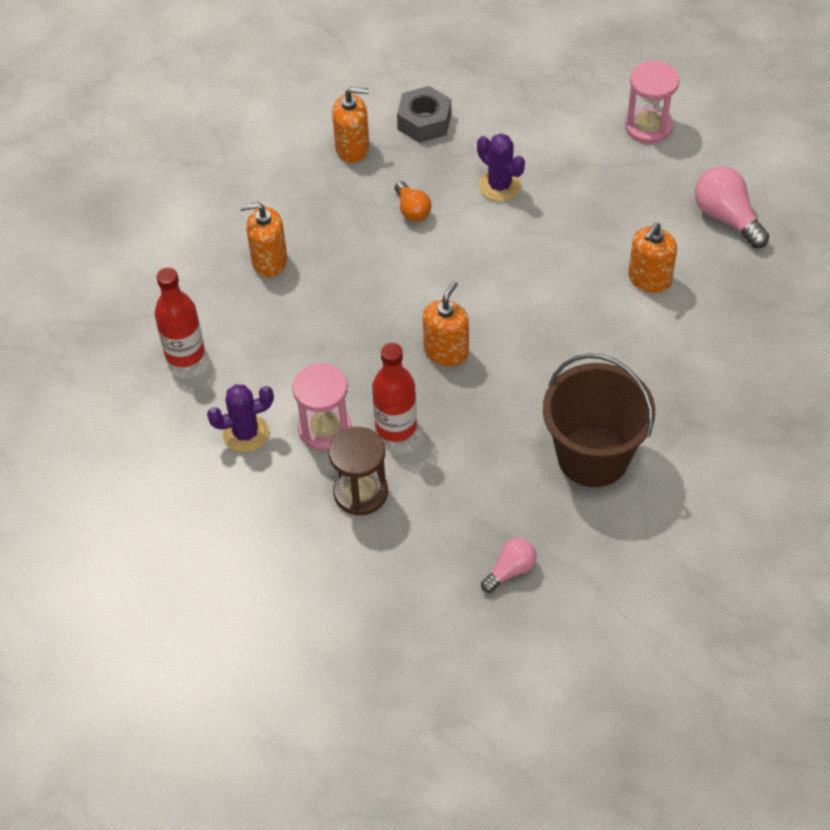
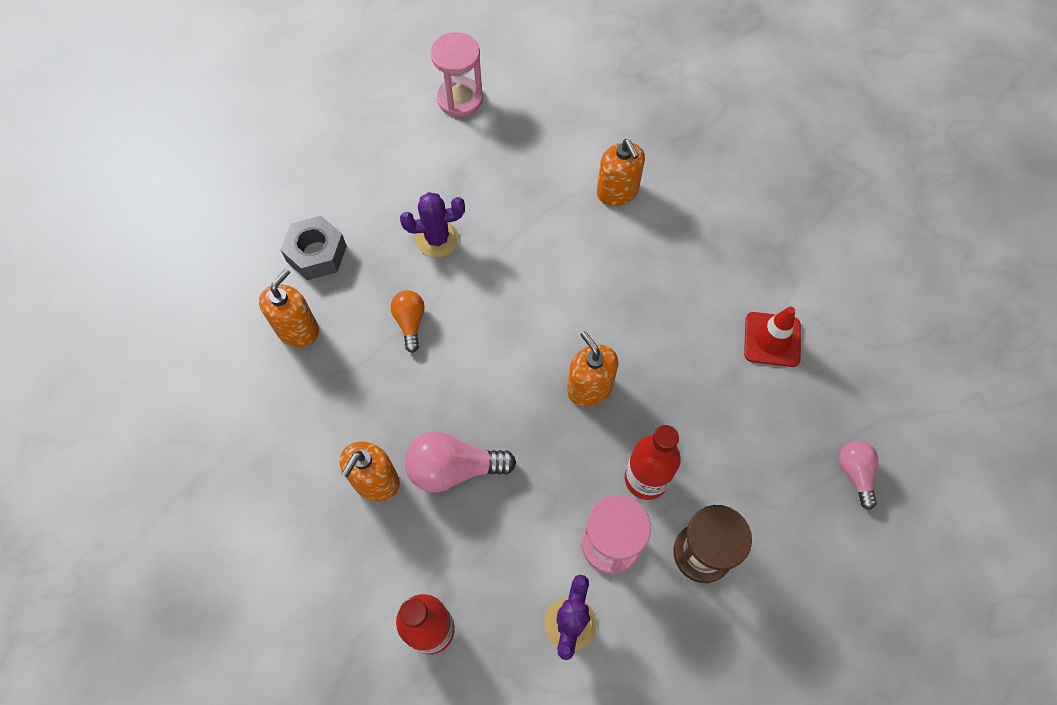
camera: 60 degrees left, 10 degrees up
(412, 210) = (410, 322): orange light bulb -> orange light bulb turned 105 degrees counterclockwise
(593, 456) = (772, 339): brown bucket -> red traffic cone
(727, 217) = (593, 105): pink light bulb -> pink light bulb (454, 469)

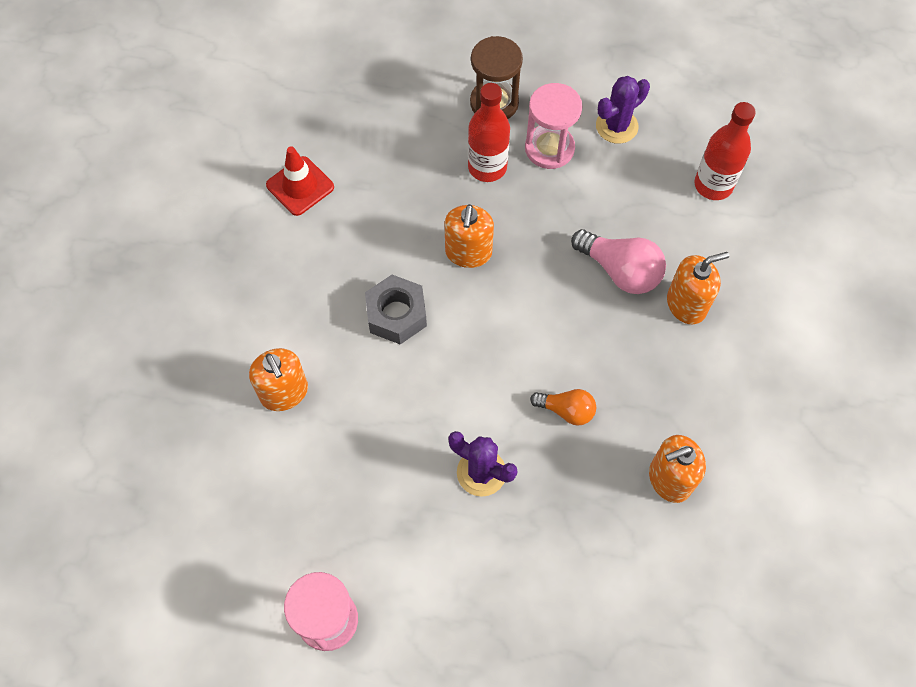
camera: 140 degrees left, 0 degrees up
(316, 254) = (603, 545): grey nut -> grey nut (396, 314)
(410, 322) = (566, 410): orange light bulb -> orange light bulb turned 105 degrees counterclockwise
(617, 192) = (284, 392): orange soap dispenser -> orange soap dispenser turned 135 degrees clockwise
(855, 473) = (346, 73): pink light bulb -> none

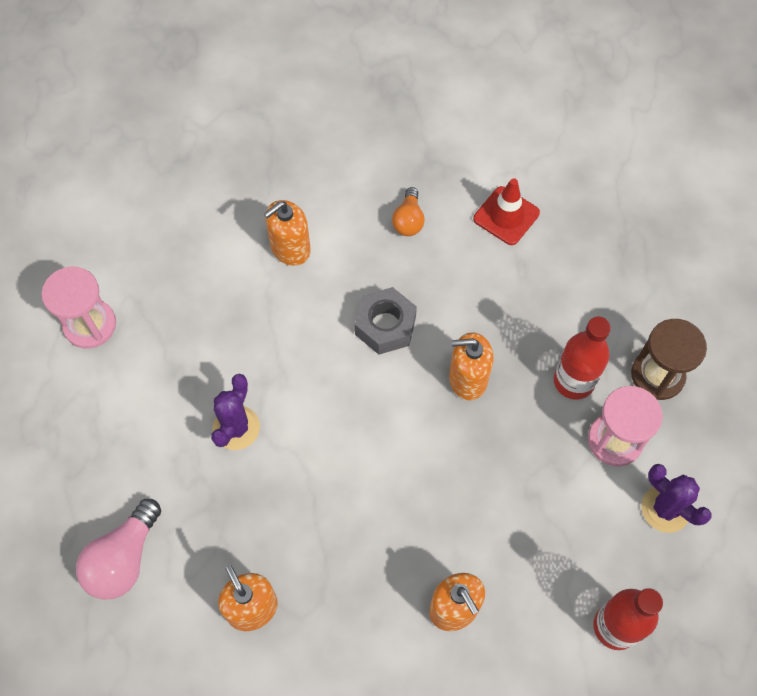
camera: 80 degrees right, 0 degrees up
(566, 410) = (311, 497): orange light bulb -> orange light bulb (408, 220)
(620, 271) = (480, 533): pink light bulb -> pink light bulb (124, 559)

